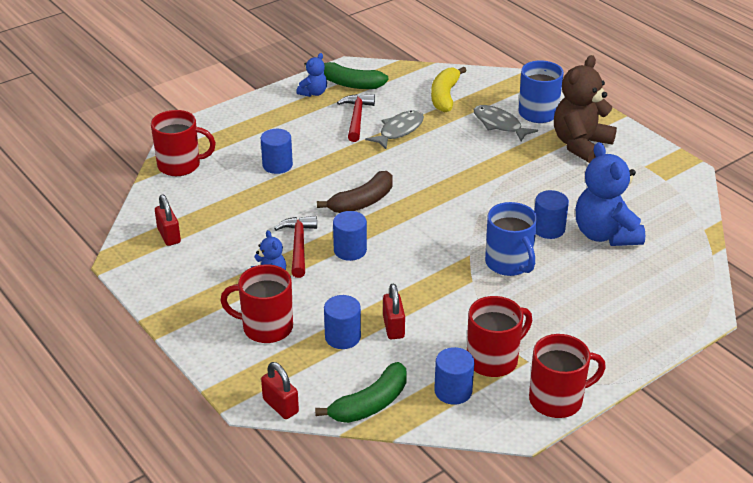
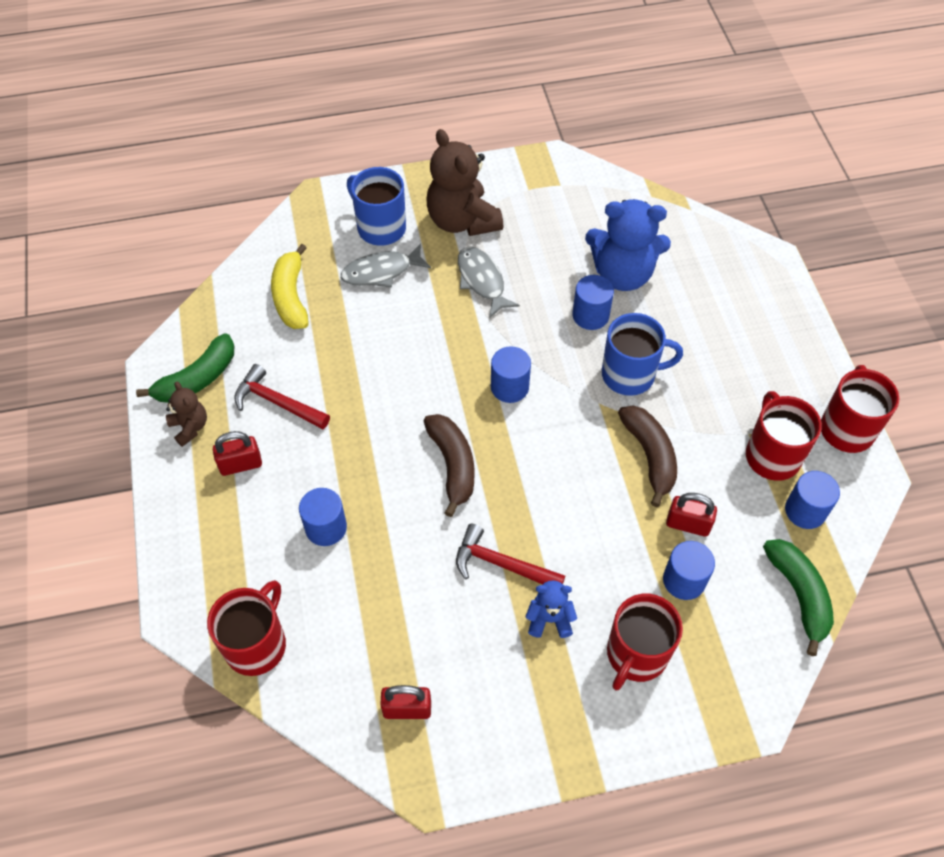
camera: 65 degrees left, 20 degrees up
(280, 406) = (772, 686): red padlock -> red padlock (240, 464)
(313, 93) = (190, 427): blue teddy bear -> brown teddy bear
(350, 250) = (537, 514): blue cylinder -> blue cylinder (509, 387)
(399, 130) = (332, 371): grey fish -> grey fish (482, 281)
(440, 292) = (650, 456): none -> brown banana
(445, 96) = (291, 296): yellow banana -> yellow banana turned 45 degrees clockwise

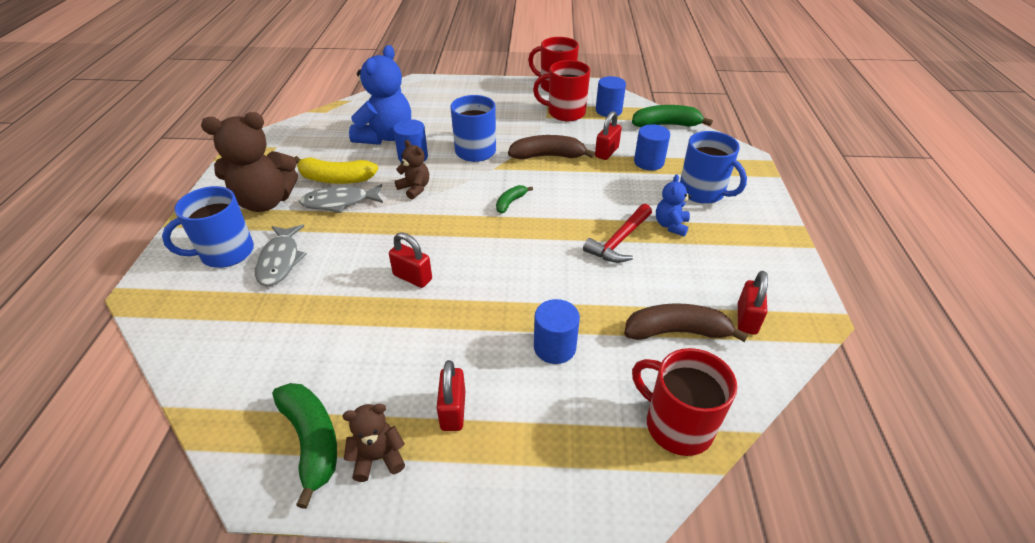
camera: 75 degrees left, 15 degrees down
(277, 402) = (388, 365): red hammer -> none
(291, 296) = (256, 334): yellow banana -> yellow banana (336, 179)
(388, 384) = (412, 277): none -> red padlock
(453, 465) = (518, 251): brown banana -> brown banana (677, 331)
(509, 387) = (456, 207): blue cylinder -> none
(529, 338) = (415, 188): none -> brown teddy bear
(536, 438) = (510, 202): none -> green banana
(636, 654) = (702, 192): red mug -> blue mug

